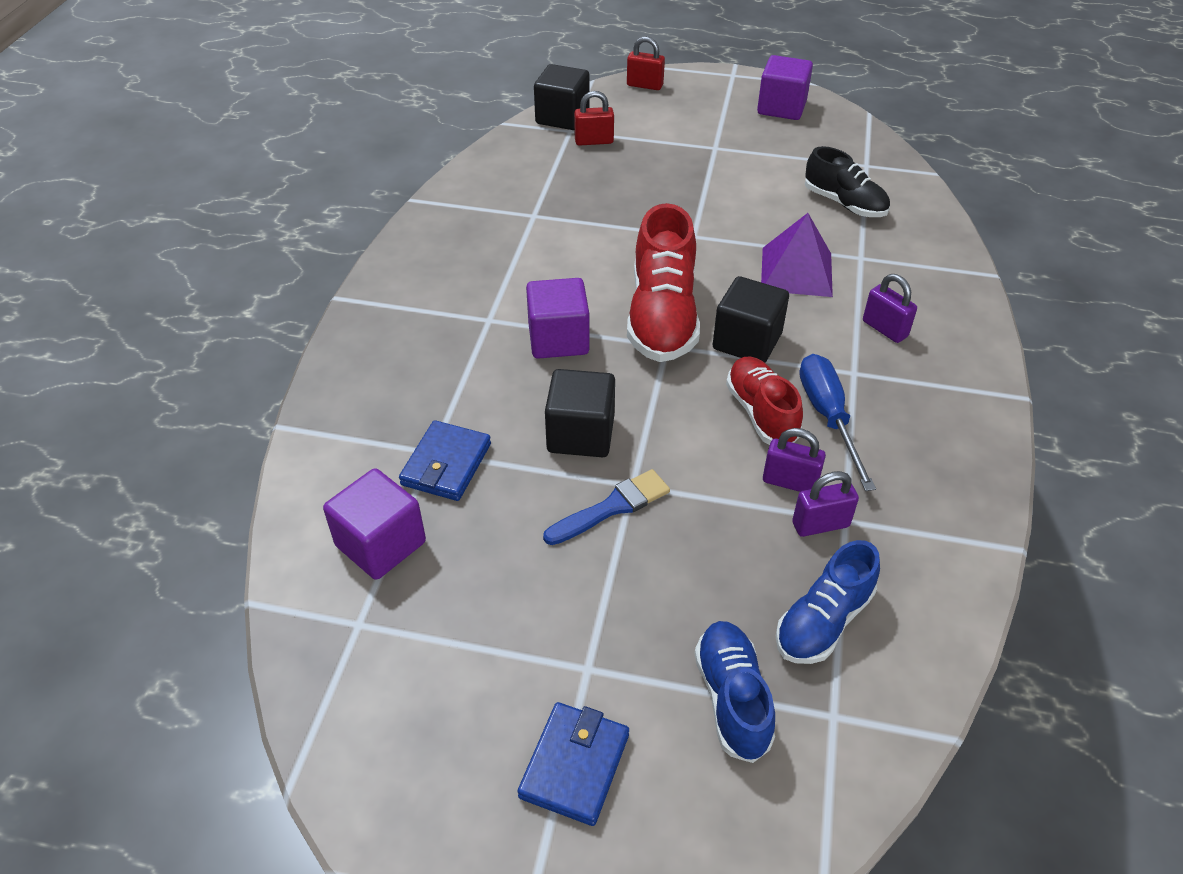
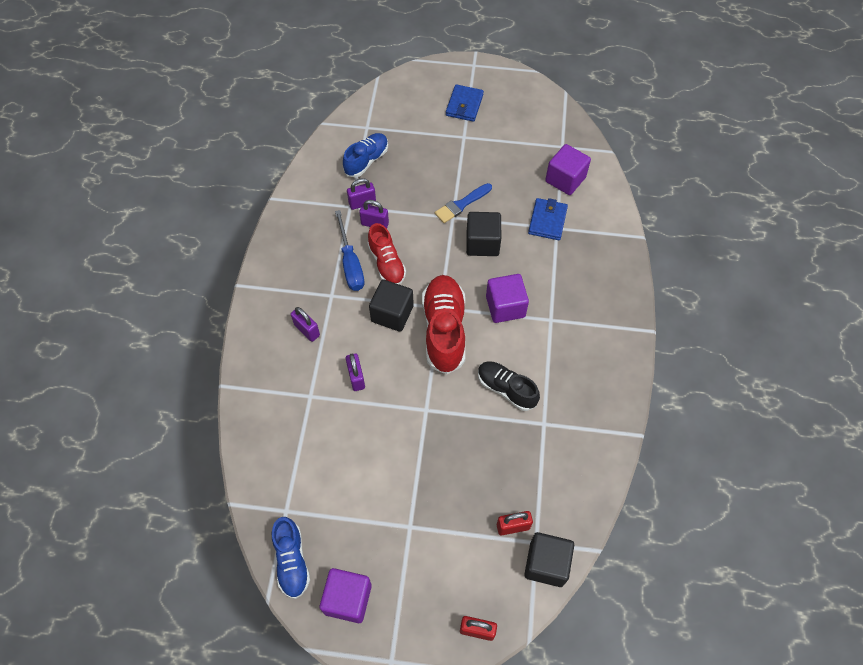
camera: 175 degrees right, 15 degrees up
(732, 698) = (406, 130): blue shoe -> blue shoe (292, 561)
(796, 271) = (356, 377): purple pyramid -> purple padlock
(844, 204) = (312, 456): black shoe -> black shoe (506, 389)

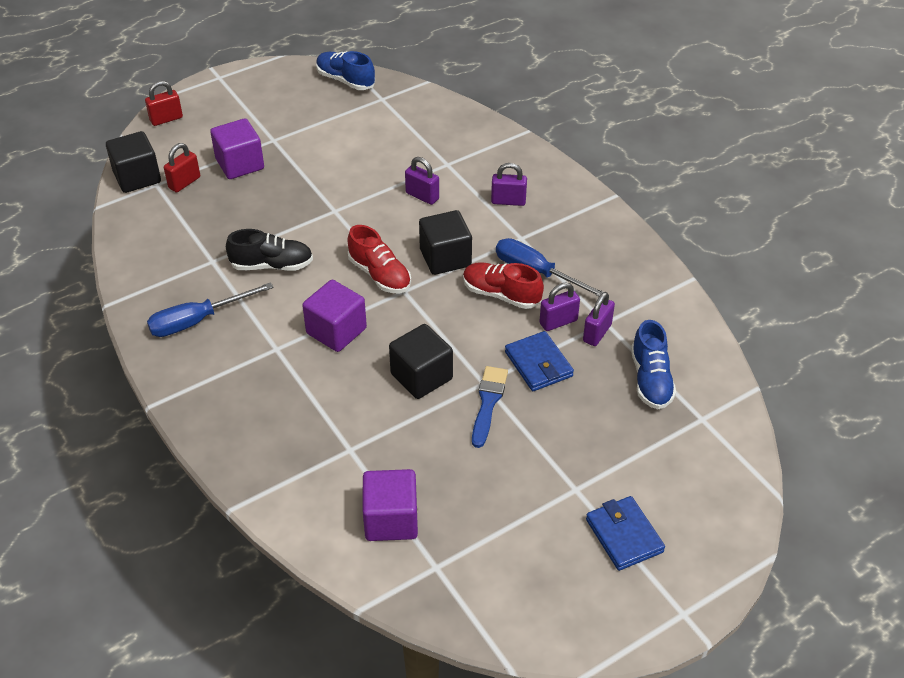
camera: 140 degrees right, 15 degrees down
(348, 599) = (282, 85): purple cube -> purple cube (240, 164)
(444, 330) = (380, 275): red shoe -> red shoe, size x0.63
(547, 221) = (368, 450): blue wallet -> blue wallet (538, 364)
(586, 376) = (197, 321): none -> blue screwdriver

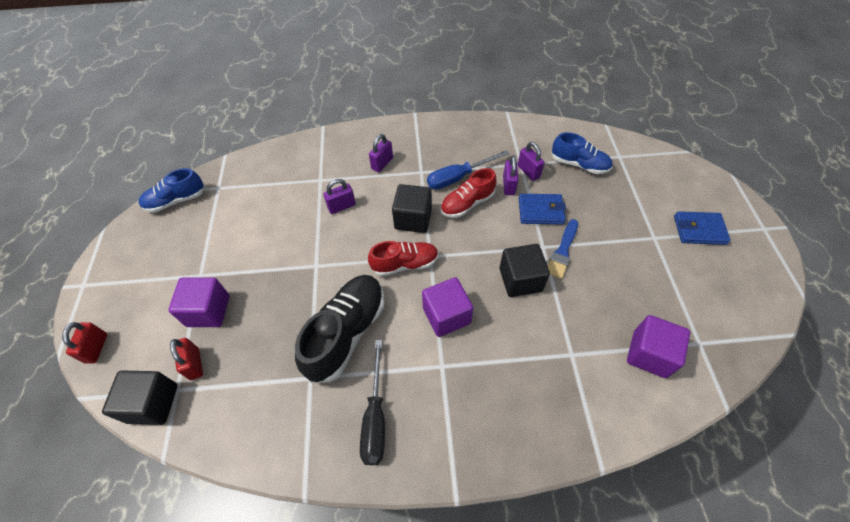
camera: 60 degrees left, 10 degrees up
(197, 321) = (375, 417): blue screwdriver -> black screwdriver
(272, 265) = (347, 333): black shoe -> black shoe, size x1.59
(488, 402) = (562, 251): blue brush -> blue brush turned 105 degrees counterclockwise

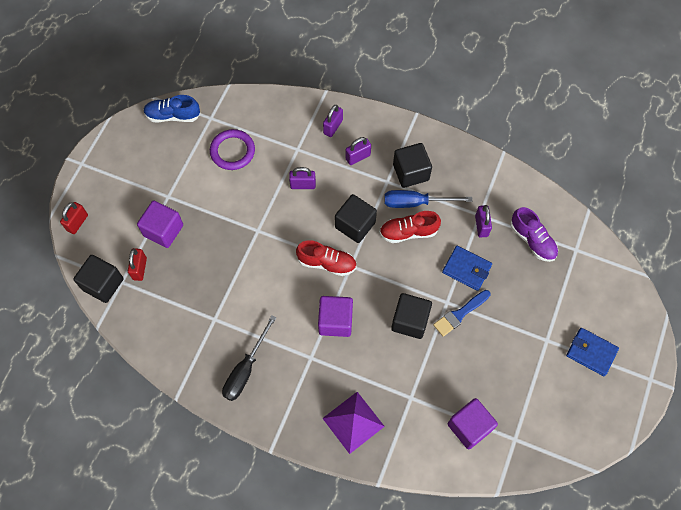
camera: 25 degrees right, 10 degrees up
(254, 206) = (232, 151): none -> purple ring
(347, 333) = (255, 298): black shoe -> none
(438, 156) = (411, 172): none -> black cube
(508, 185) = (455, 231): purple padlock -> purple padlock (333, 127)
(530, 413) = (353, 422): none -> purple pyramid
(579, 164) = (532, 240): blue shoe -> purple shoe

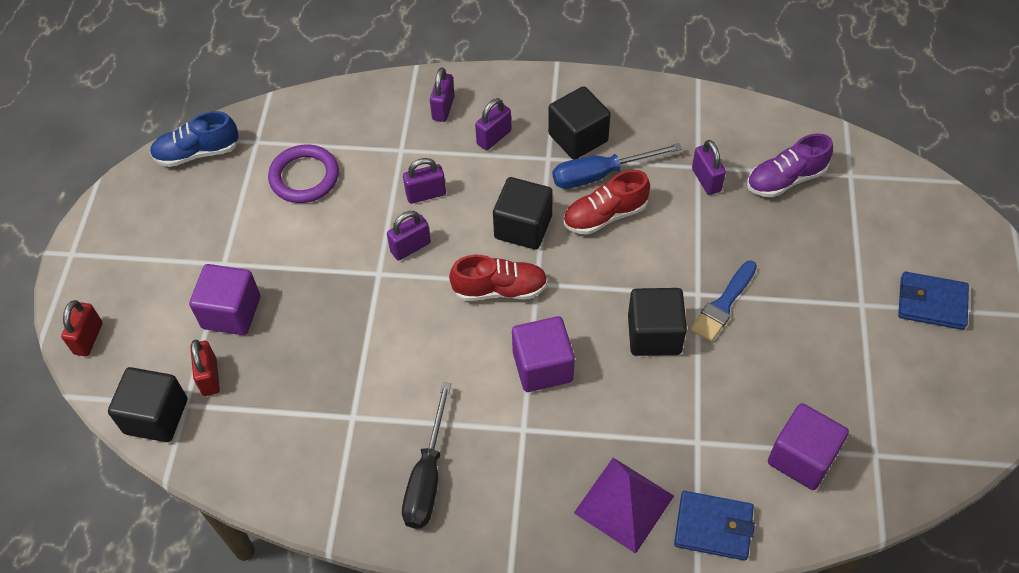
camera: 15 degrees left, 10 degrees down
(282, 218) = (410, 247): none -> purple padlock
(466, 269) = (708, 242): blue wallet -> blue wallet (713, 527)
(532, 240) = (785, 179): purple shoe -> purple shoe turned 120 degrees clockwise

